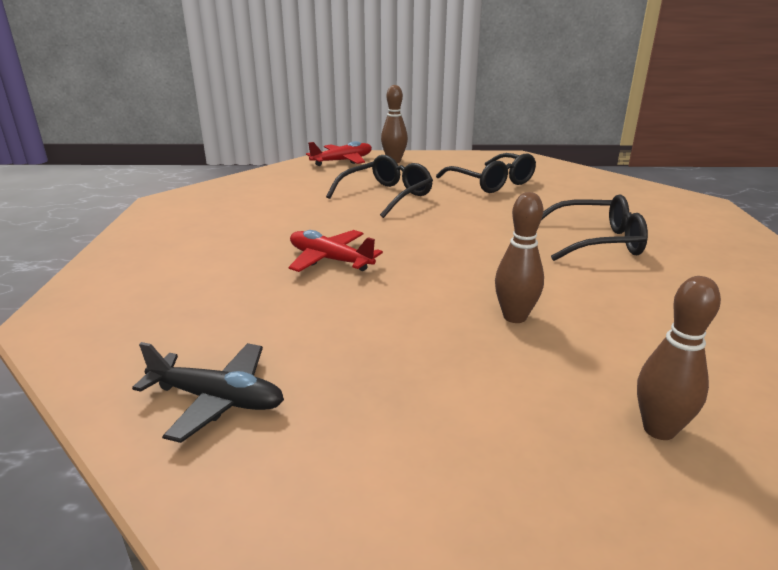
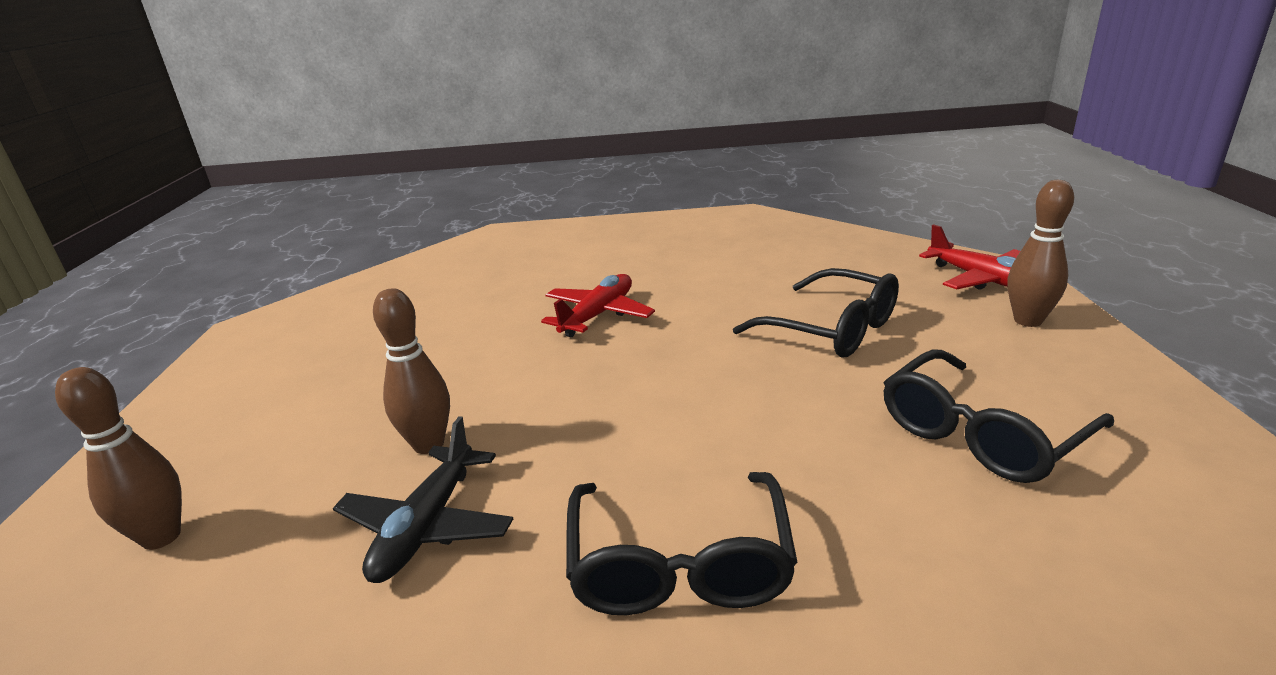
camera: 90 degrees right, 0 degrees up
(217, 399) = (367, 305): black plane -> black plane (427, 526)

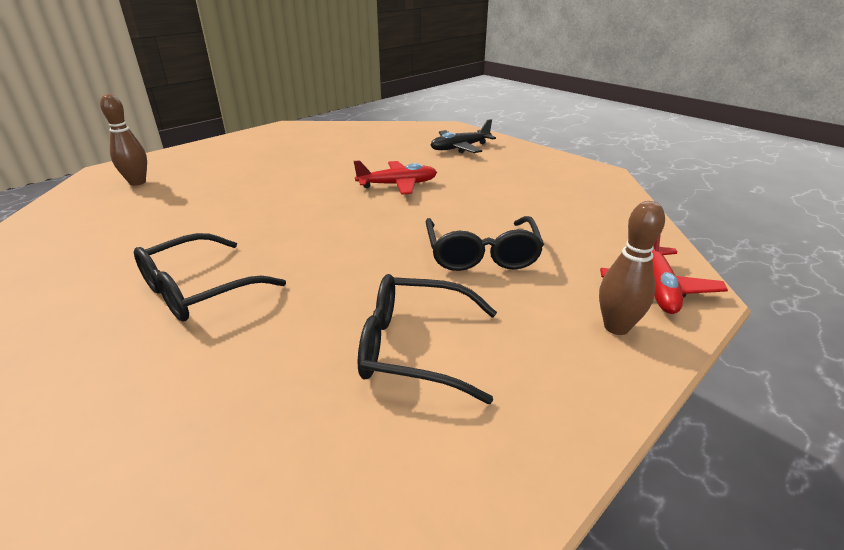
camera: 45 degrees right, 5 degrees up
(427, 526) = (180, 223): black plane -> black plane (460, 148)
(429, 444) = (237, 198): brown bowling pin -> none

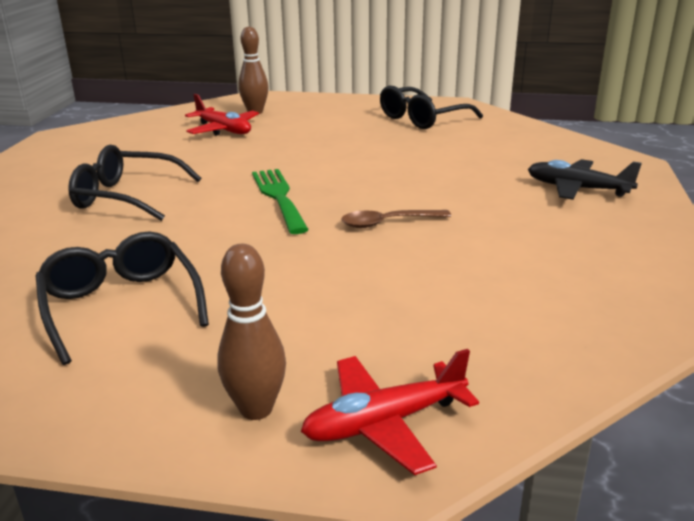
camera: 55 degrees right, 5 degrees down
(324, 226) = (278, 197): none -> green fork
(398, 185) = (414, 194): red plane -> red plane (224, 130)
(425, 206) = (388, 223): none -> brown spoon
(481, 254) = (322, 284): black glasses -> black glasses (422, 119)

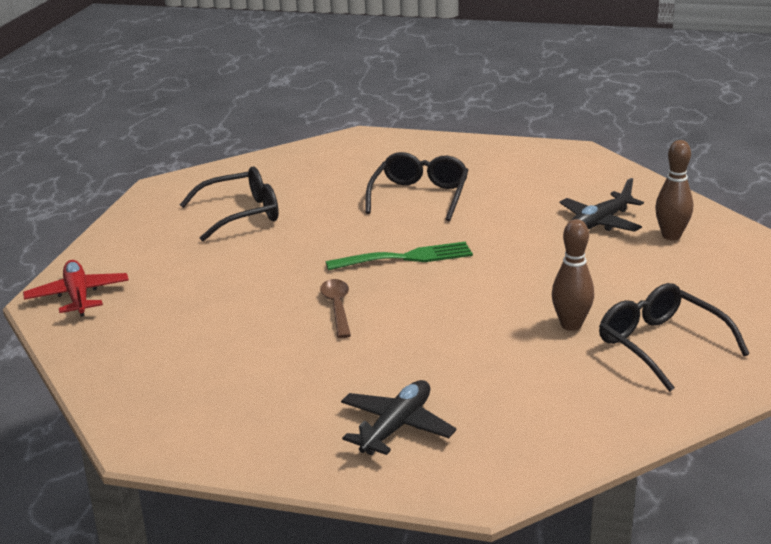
camera: 95 degrees right, 0 degrees up
(224, 130) = (600, 222): red plane -> black plane
(256, 409) = (112, 261): brown bowling pin -> brown bowling pin (571, 325)

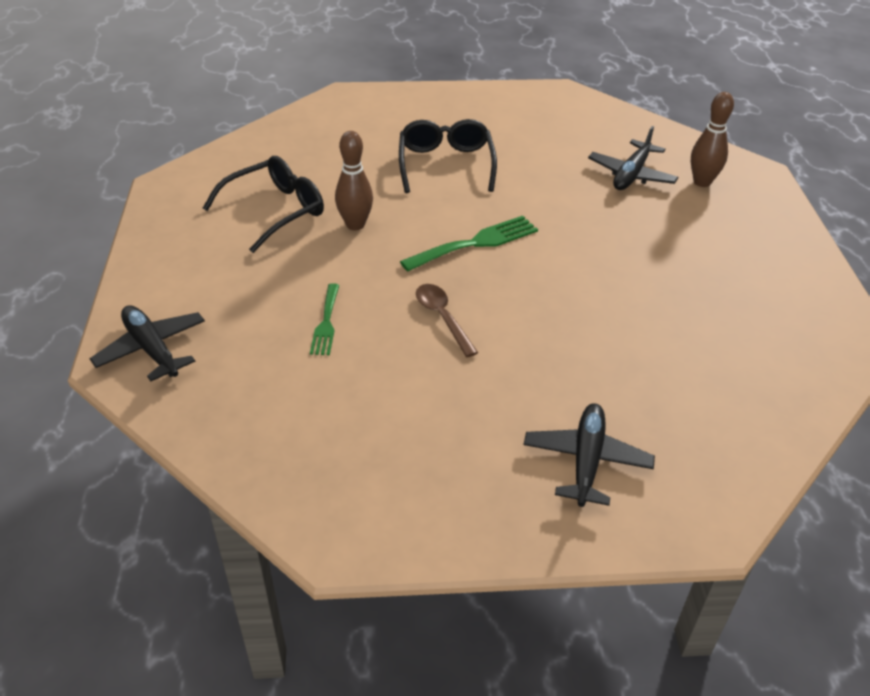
camera: 20 degrees left, 15 degrees up
(78, 296) = (151, 349): red plane -> black plane
(232, 298) = (326, 323): none -> green fork
(571, 325) = (675, 302): brown bowling pin -> brown bowling pin (355, 225)
(661, 345) = (766, 312): black glasses -> none

